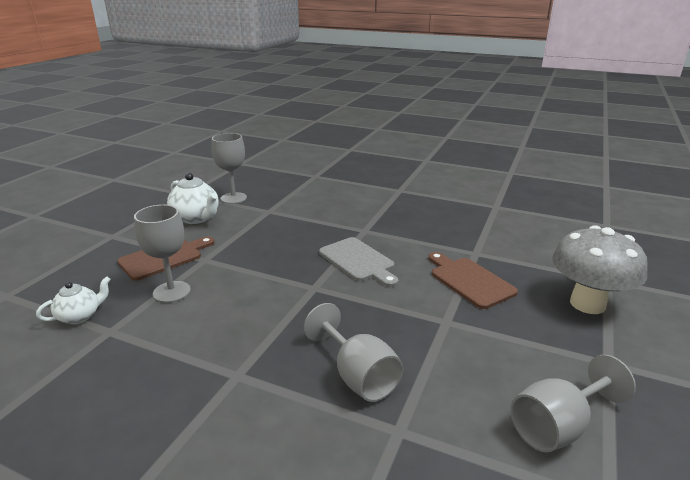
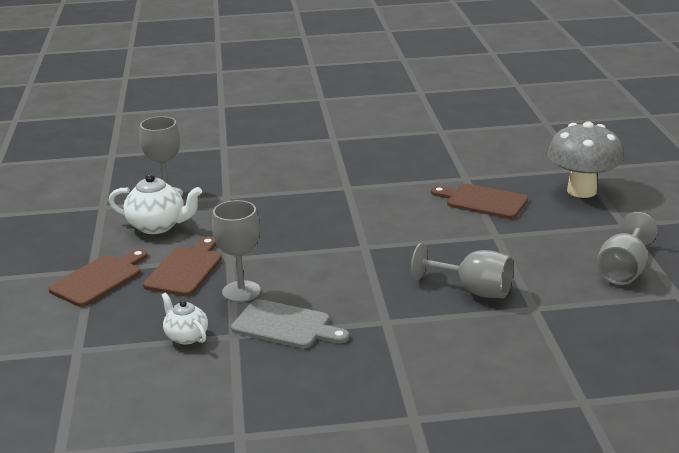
camera: 30 degrees left, 0 degrees up
(80, 316) = (186, 336): white teapot -> white teapot turned 60 degrees counterclockwise
(105, 244) = (99, 279): none -> brown cutting board
(358, 261) = (375, 214): grey cutting board -> grey cutting board (285, 326)

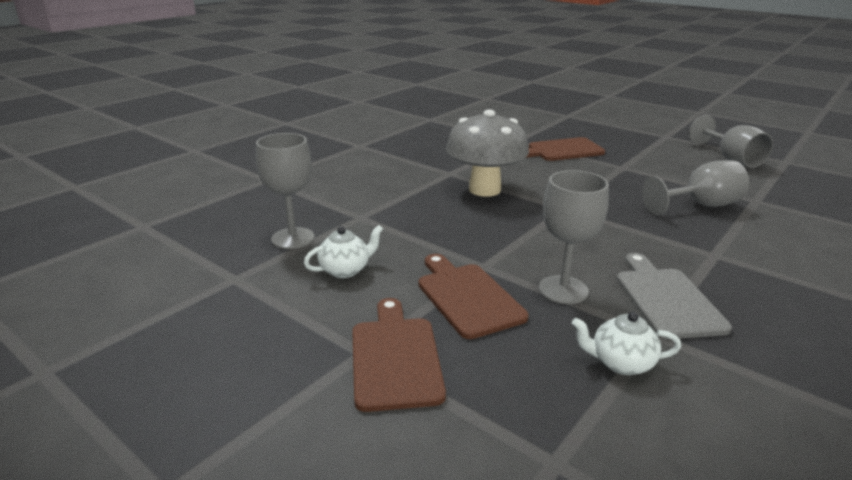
camera: 45 degrees left, 0 degrees up
(158, 226) = (345, 270): white teapot -> white teapot, size x0.62
(285, 326) = (666, 299): grey cutting board -> grey cutting board turned 75 degrees counterclockwise
(581, 191) = (599, 126): grey mushroom -> grey mushroom (484, 190)

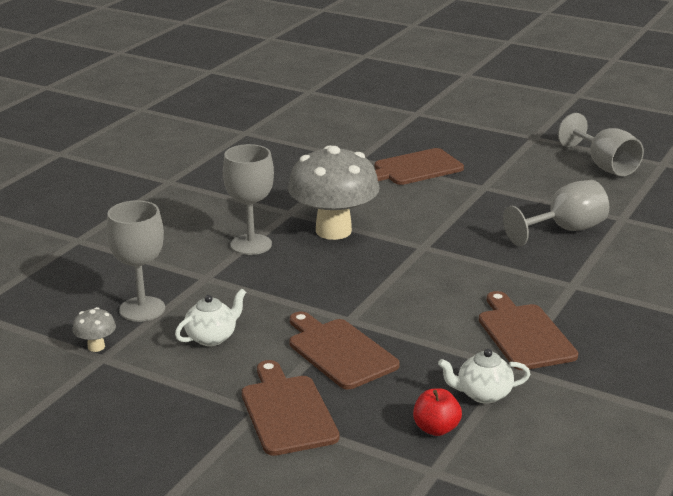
camera: 10 degrees left, 0 degrees up
(234, 268) = (96, 347): none -> grey mushroom
(562, 401) = (436, 429): none -> red apple
(563, 290) = (429, 335): grey goblet -> grey goblet (251, 244)
(666, 299) = (524, 334): grey cutting board -> brown cutting board

